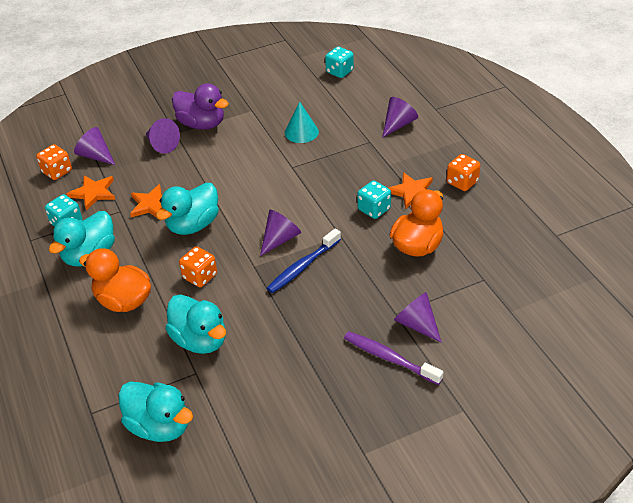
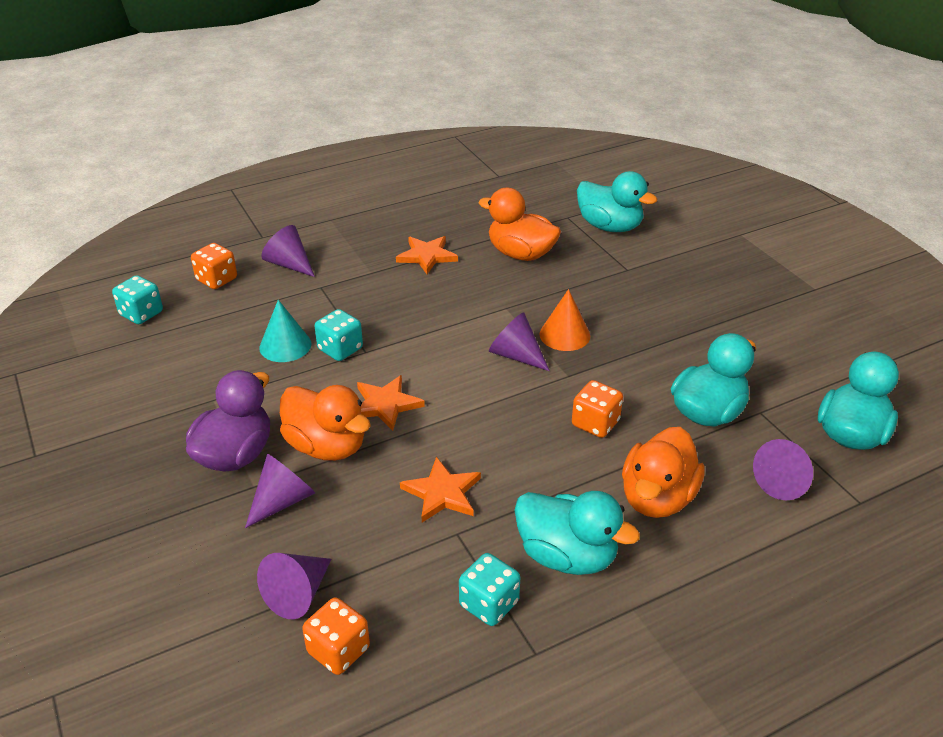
camera: 95 degrees left, 5 degrees down
(93, 193) = (408, 578): orange star -> orange star (385, 404)
(193, 225) = (490, 441): turquoise duck -> turquoise duck (609, 226)
(202, 157) = (327, 446): none -> orange duck
(302, 267) = (564, 335): blue toothbrush -> orange cone
(374, 209) = (458, 283): turquoise dice -> turquoise dice (340, 349)
(389, 358) = (691, 273): purple toothbrush -> none
(417, 324) = (640, 256): purple cone -> purple cone (784, 481)
(462, 182) = (412, 223): orange dice -> orange dice (217, 280)

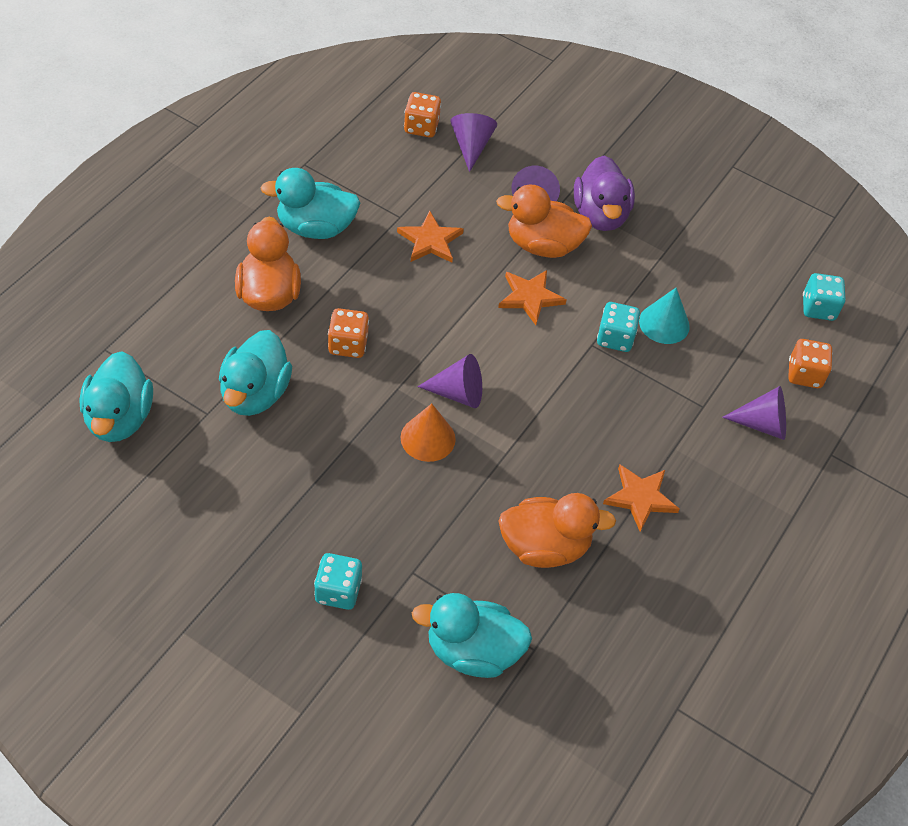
camera: 145 degrees right, 15 degrees up
(489, 604) = (349, 180): turquoise dice -> turquoise dice (338, 591)
(784, 481) = (171, 346): purple cone -> none

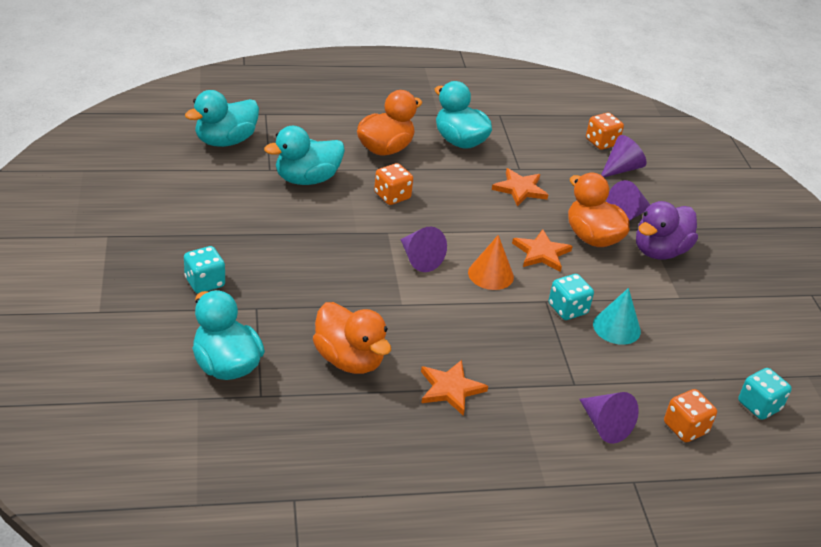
camera: 50 degrees right, 15 degrees down
(428, 438) = (367, 263): orange cone -> orange cone (490, 274)

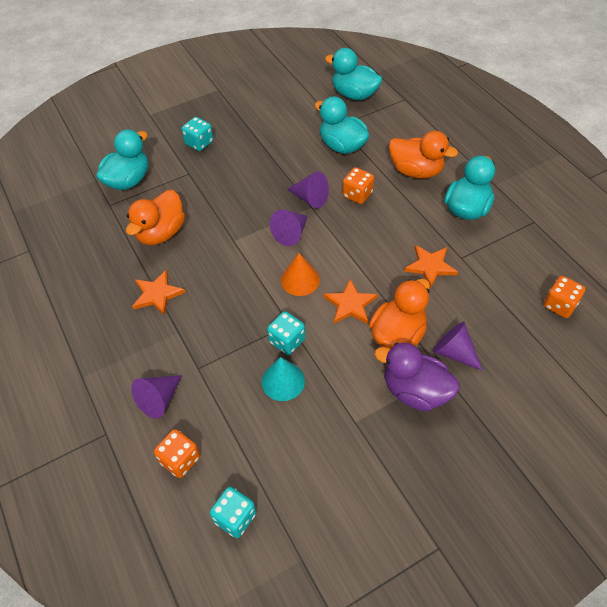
camera: 75 degrees right, 15 degrees up
(621, 169) = (527, 331): purple cone -> purple cone (310, 198)

